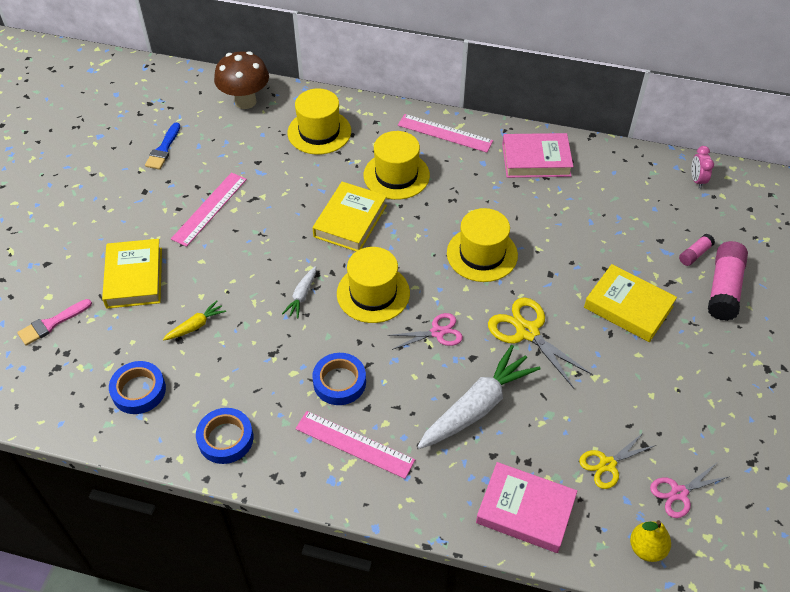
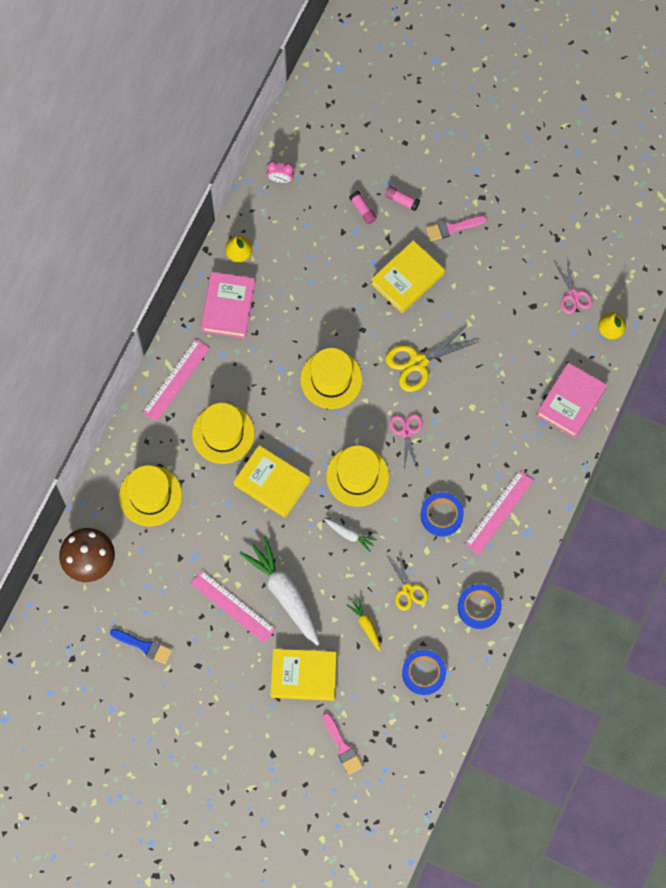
camera: 80 degrees left, 20 degrees up
(477, 406) = (481, 416): white carrot -> white carrot (284, 593)
(598, 160) = (239, 253): none -> yellow pear
(607, 464) = (544, 336): yellow scissors -> yellow scissors (408, 590)
(712, 343) = (452, 228): none -> pink brush
(724, 288) = (402, 200): pink glue stick -> pink glue stick, size x0.50

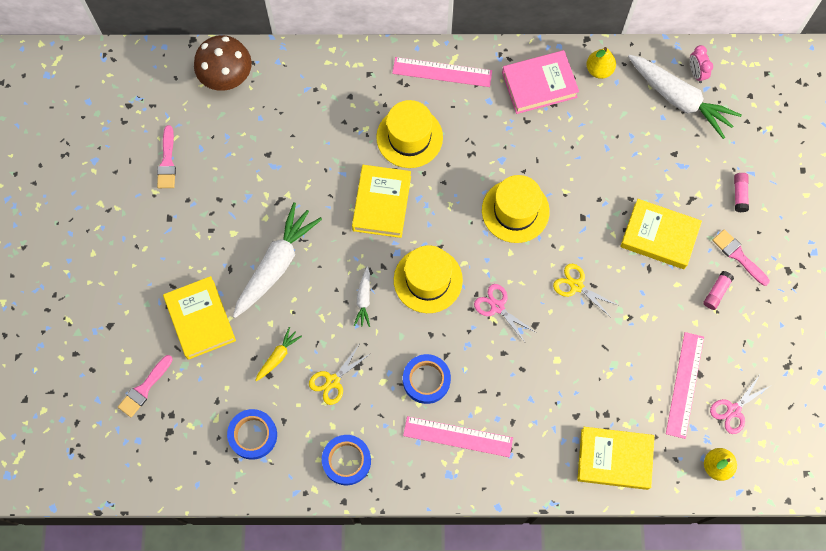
camera: 65 degrees right, 0 degrees up
(144, 646) = (167, 161): blue brush -> pink brush
(150, 496) = (316, 101): yellow hat -> none
(232, 606) = (241, 223): pink ruler -> pink ruler (685, 385)
(297, 204) = (679, 99): none -> white carrot
(363, 210) = (708, 162): pink glue stick -> pink glue stick (716, 292)
(406, 432) = (497, 307): pink scissors -> pink scissors turned 105 degrees counterclockwise
(418, 362) = (576, 286): yellow scissors -> yellow scissors, size x0.64
(571, 402) = (614, 459): pink book -> yellow book

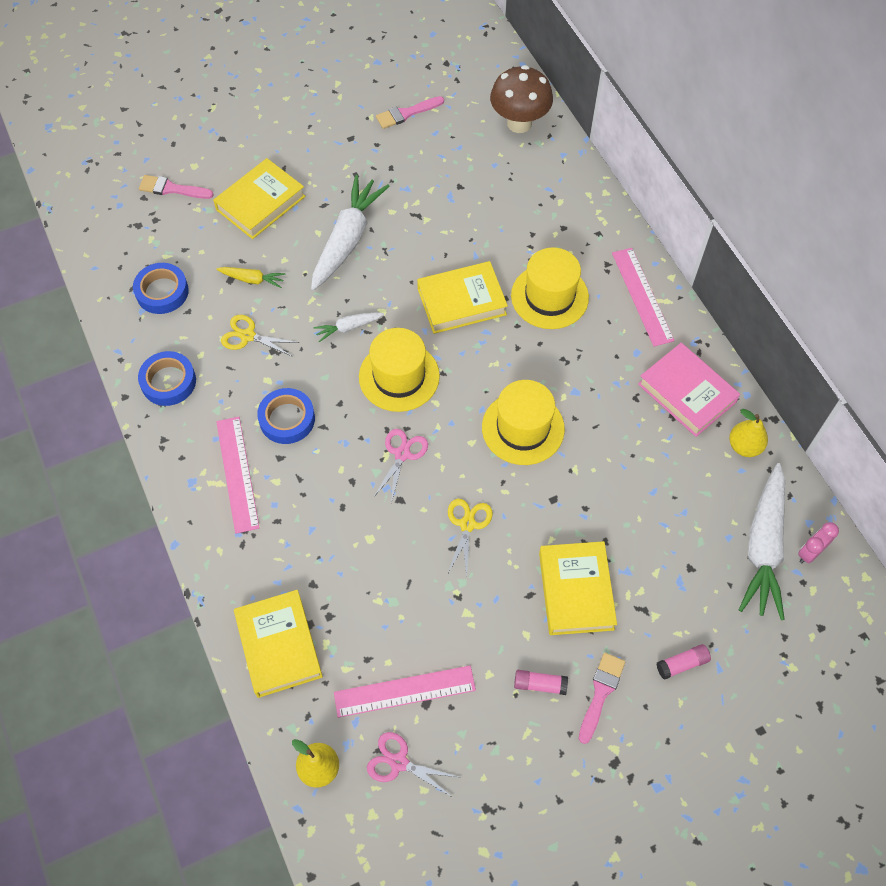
camera: 65 degrees right, 10 degrees down
(276, 264) = (347, 239): white carrot -> white carrot turned 75 degrees counterclockwise

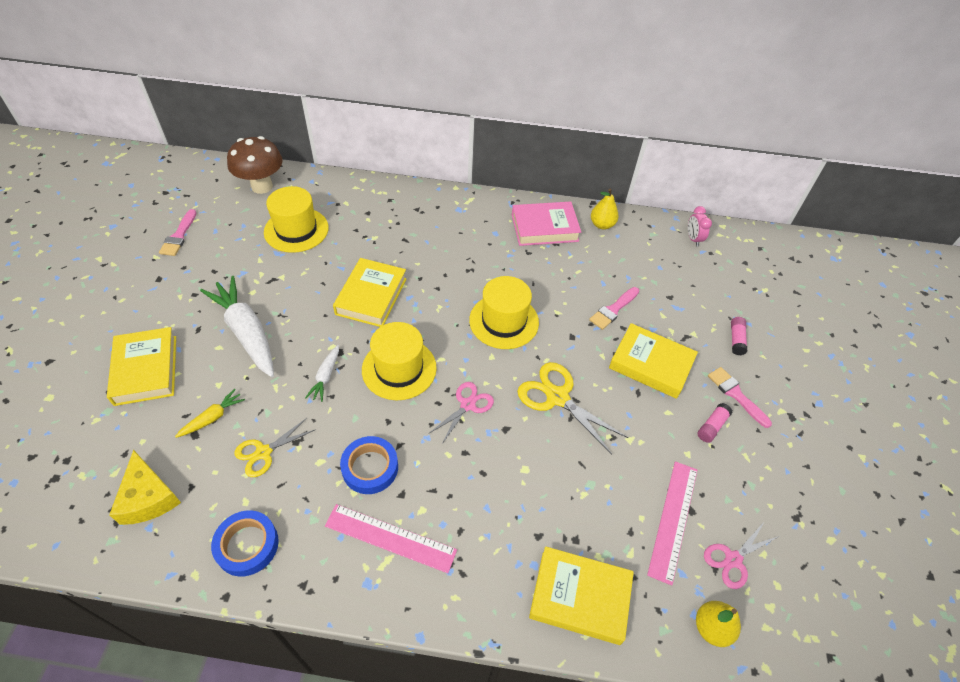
camera: 60 degrees left, 10 degrees down
(162, 292) = (148, 497): blue tape -> yellow cheese
(172, 189) = (51, 428): pink brush -> pink brush (613, 309)
(402, 454) = (467, 405): pink scissors -> pink scissors turned 75 degrees clockwise
(467, 524) = (557, 397): yellow scissors -> yellow scissors, size x1.56
(549, 296) = (413, 249): yellow hat -> yellow hat (296, 230)
(642, 296) = (457, 207): pink ruler -> none
(763, 547) = (676, 256): white carrot -> none

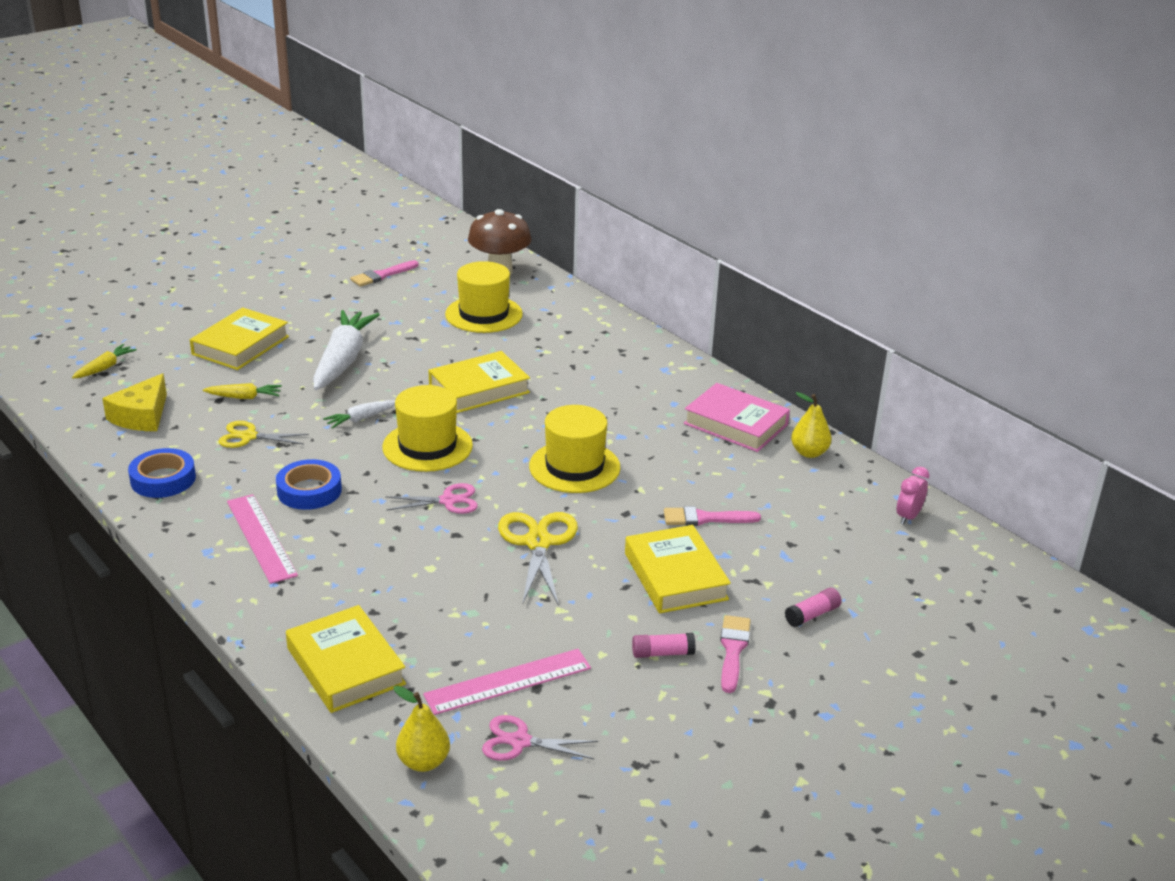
camera: 45 degrees right, 20 degrees down
(48, 472) = (105, 368): none -> yellow carrot

